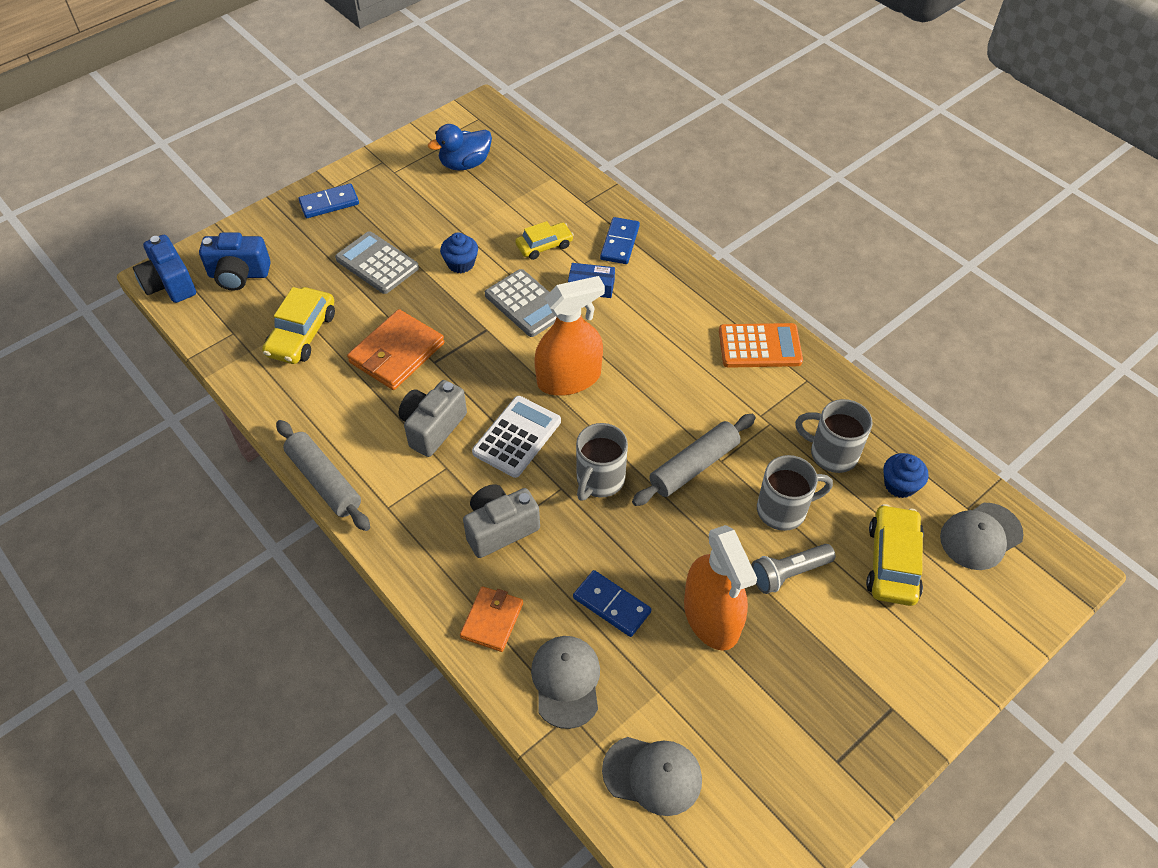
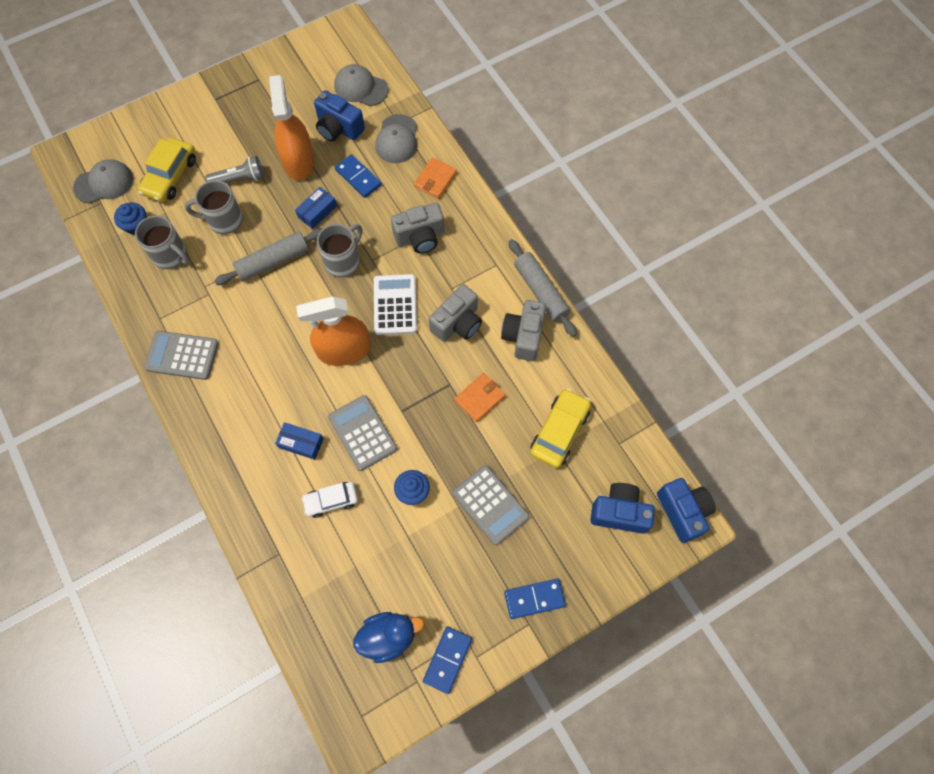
camera: 170 degrees left, 15 degrees up
(346, 424) = (523, 336): none -> grey camera
(397, 353) = (479, 398): orange wallet -> orange wallet, size x0.63
(517, 437) = (395, 305): white calculator -> white calculator turned 135 degrees clockwise
(544, 246) = (331, 501): yellow car -> white car
(620, 243) = (260, 492): blue domino -> blue domino (447, 659)
(656, 542) = (317, 211): none -> blue box
(667, 686) = (339, 128): none -> blue camera
(759, 346) = (182, 355): orange calculator -> grey calculator

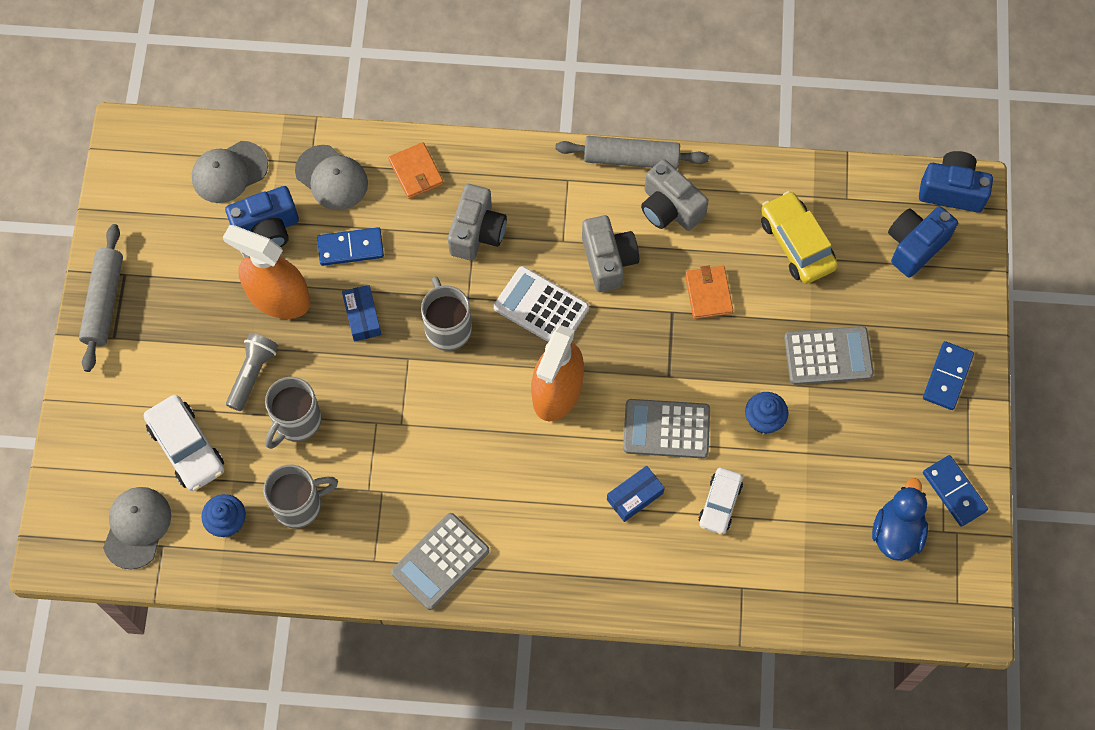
camera: 55 degrees left, 0 degrees up
(170, 176) = (187, 447): yellow car -> white car
(273, 261) = (391, 400): grey rolling pin -> grey rolling pin (104, 302)

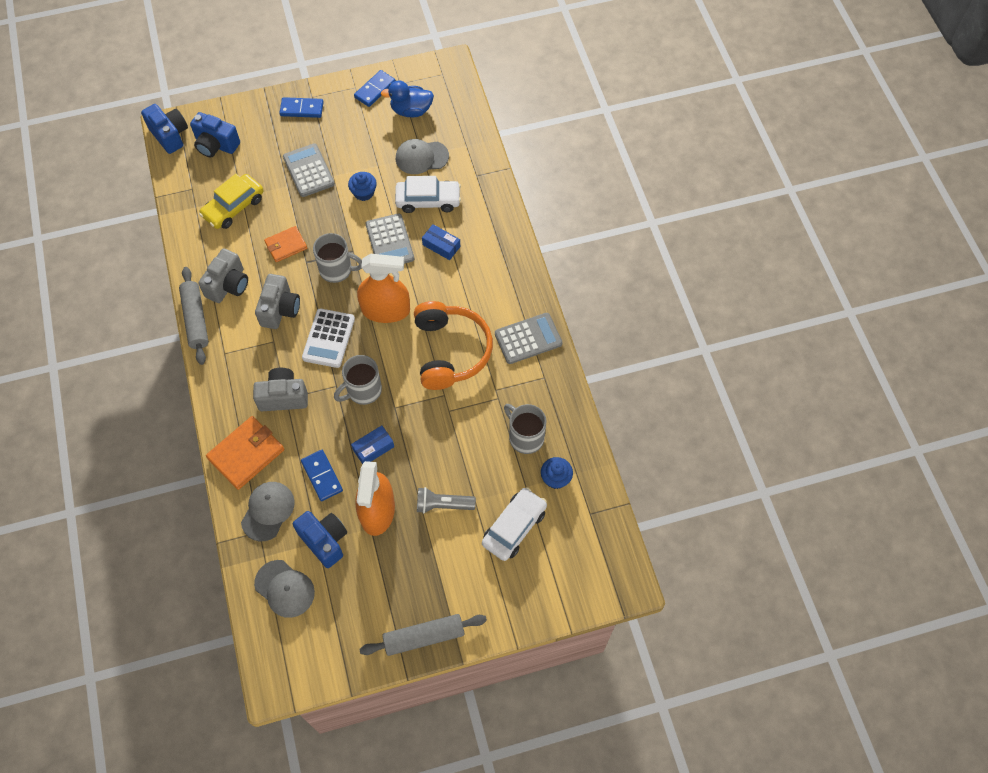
camera: 110 degrees left, 5 degrees down
(137, 527) = (584, 536): grey cap -> grey cap (421, 157)
(296, 421) = (467, 462): grey mug -> grey mug (337, 270)
(416, 172) = (246, 454): orange wallet -> orange wallet, size x1.60
(440, 561) = (528, 339): grey calculator -> grey calculator turned 45 degrees counterclockwise
(462, 453) = (450, 351): none -> orange headphones
(608, 260) = (280, 309): grey camera -> grey camera turned 135 degrees clockwise
(720, 504) = (428, 200): white car -> white car, size x1.51
(952, 190) = (170, 135): blue camera -> blue camera turned 150 degrees clockwise

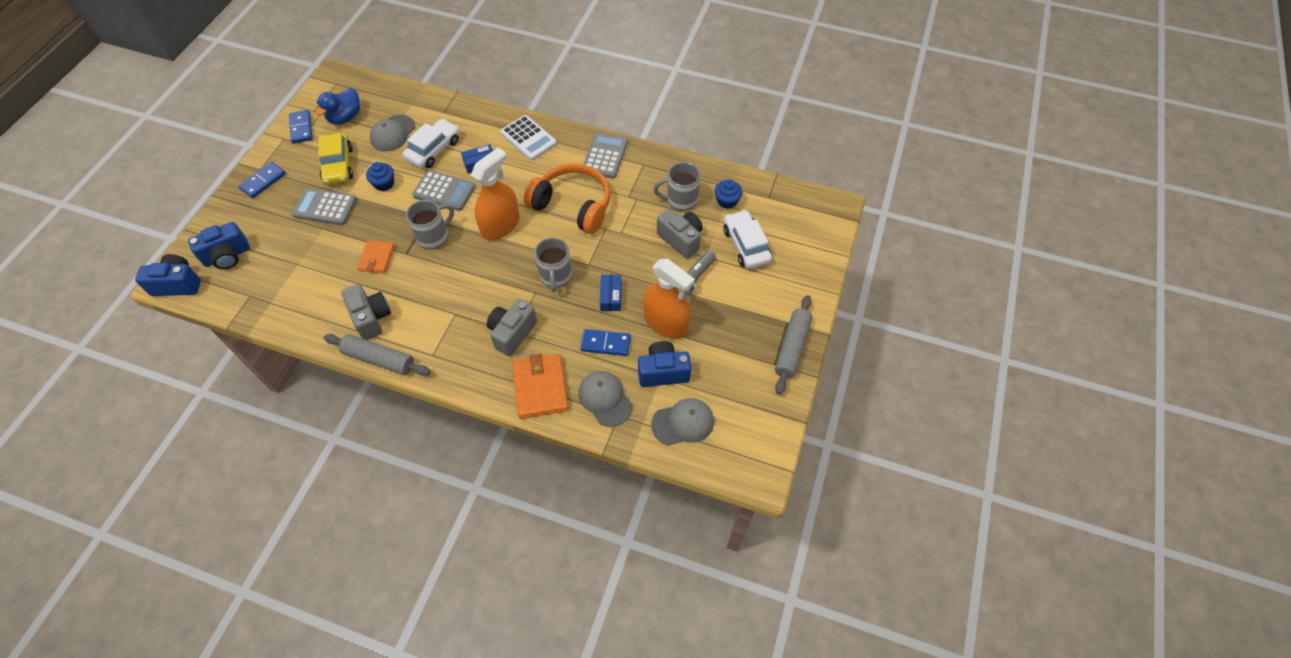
camera: 55 degrees left, 5 degrees down
(233, 207) = (301, 275): yellow car -> yellow car (338, 165)
(280, 309) = (431, 293): grey camera -> grey camera (681, 239)
(328, 338) = (489, 275): white calculator -> white calculator (528, 138)

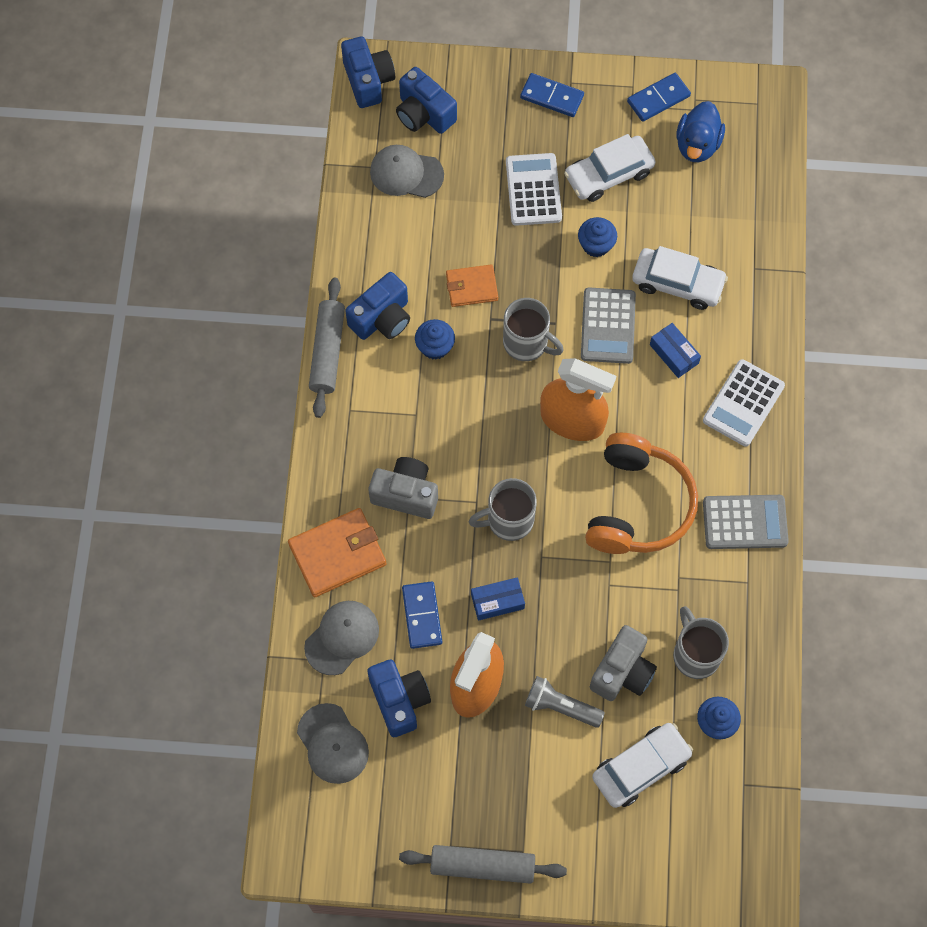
camera: 75 degrees right, 10 degrees up
(325, 207) = (533, 190): grey calculator -> white calculator
(338, 165) = (609, 174): yellow car -> white car
(345, 117) = (697, 145): blue duck -> blue duck turned 90 degrees counterclockwise
(371, 318) = (382, 318): grey camera -> blue camera
(393, 133) = (689, 218): grey cap -> grey cap (406, 173)
(410, 290) = (435, 346): none -> blue cupcake

